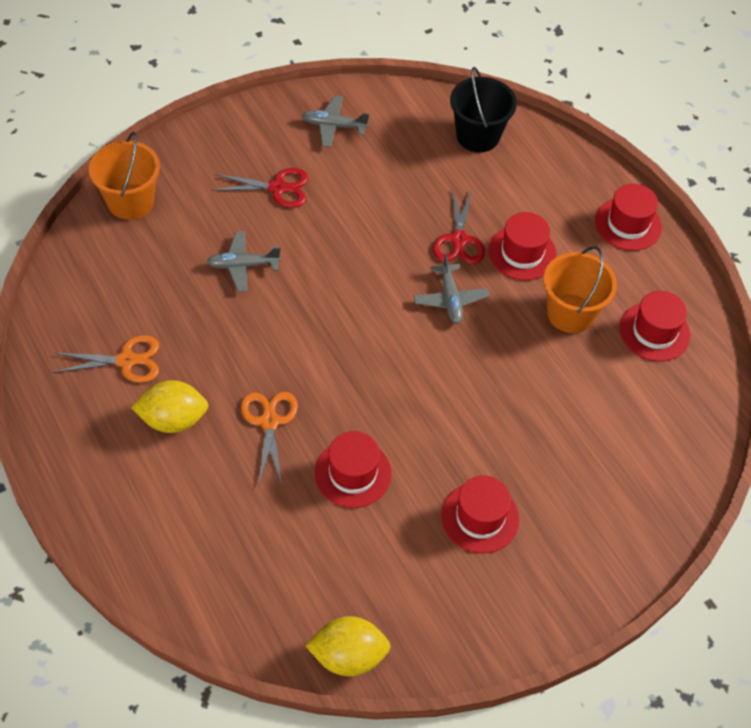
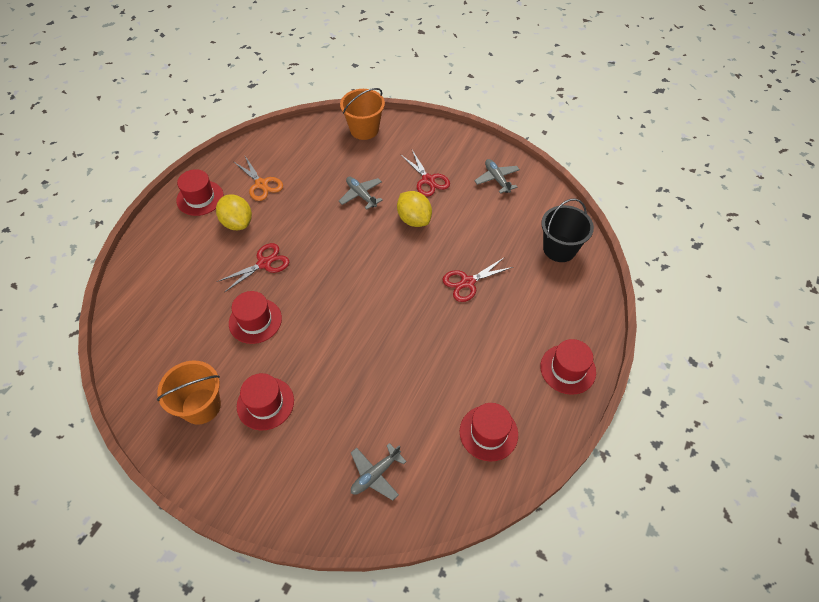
camera: 60 degrees right, 0 degrees up
(269, 421) = (264, 263): orange scissors -> red scissors
(348, 656) = (130, 385): yellow lemon -> yellow lemon (414, 219)
(450, 299) = (418, 302): grey plane -> grey plane (375, 474)
(522, 253) = (487, 321): red hat -> red hat (200, 198)
(570, 313) = (461, 373): orange bucket -> orange bucket (201, 406)

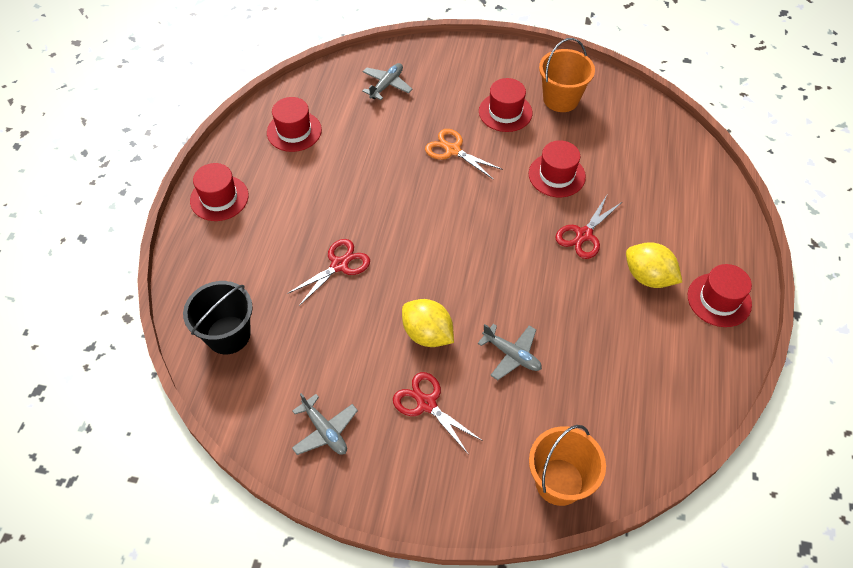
camera: 165 degrees right, 0 degrees up
(261, 184) = (654, 339): orange scissors -> orange scissors (452, 150)

